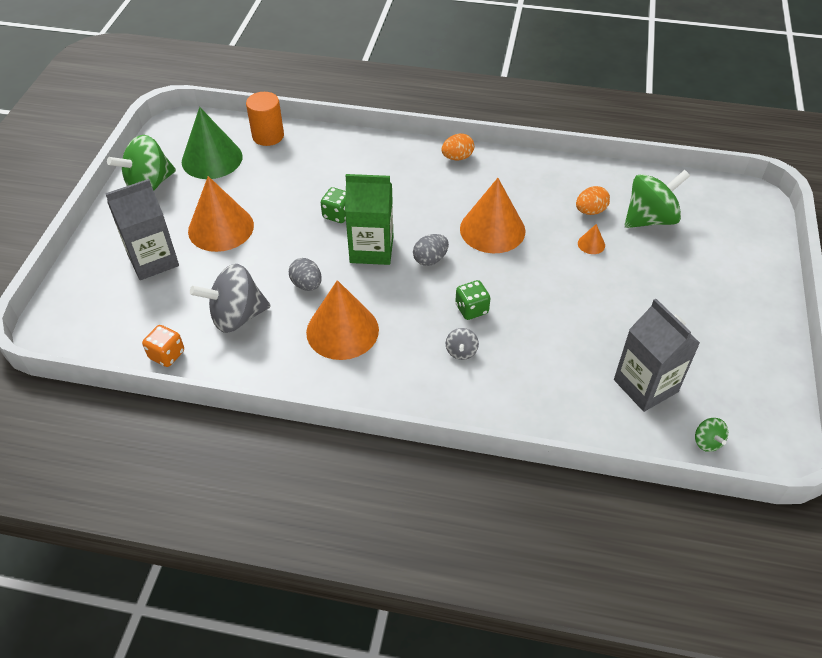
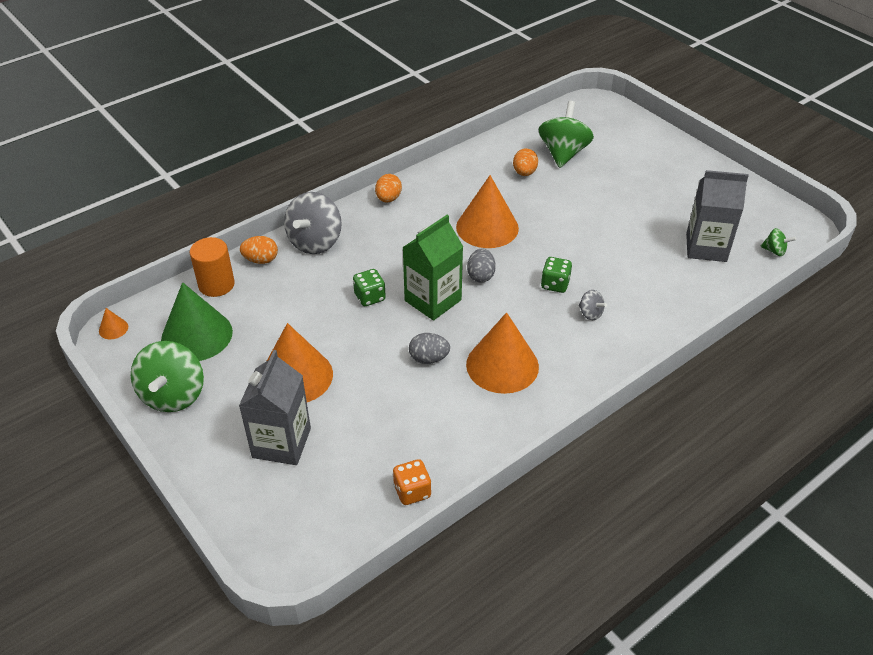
camera: 50 degrees left, 5 degrees down
(237, 316) = (417, 421): grey spinning top -> grey spinning top (315, 242)
(315, 139) = (261, 260): none -> orange egg
(591, 244) = (556, 192): orange cone -> orange cone (113, 328)

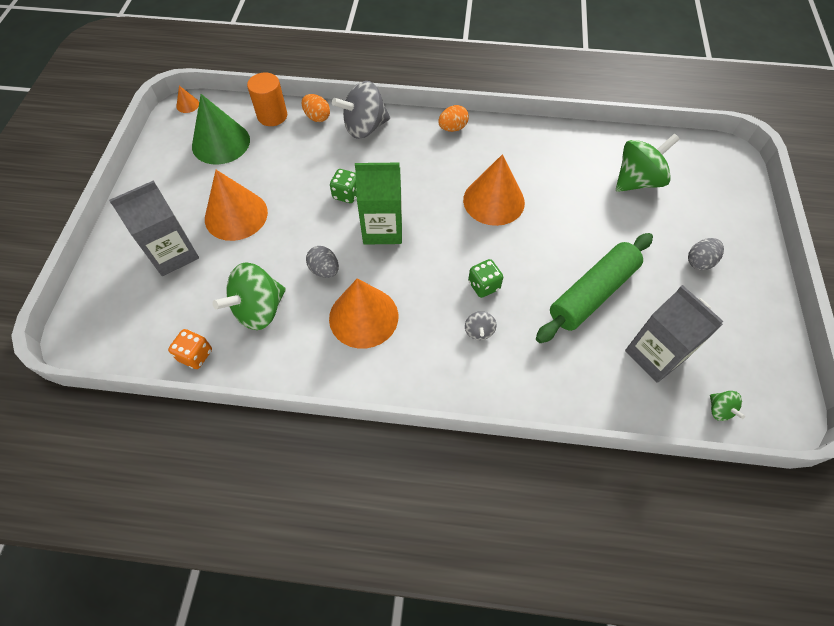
camera: 45 degrees right, 15 degrees up
(173, 395) = (162, 173): green spinning top -> green spinning top (259, 310)
(480, 275) = (439, 235): grey egg -> grey egg (699, 262)
(524, 173) = (582, 176): orange egg -> none
(627, 239) = (592, 293): none -> green rolling pin

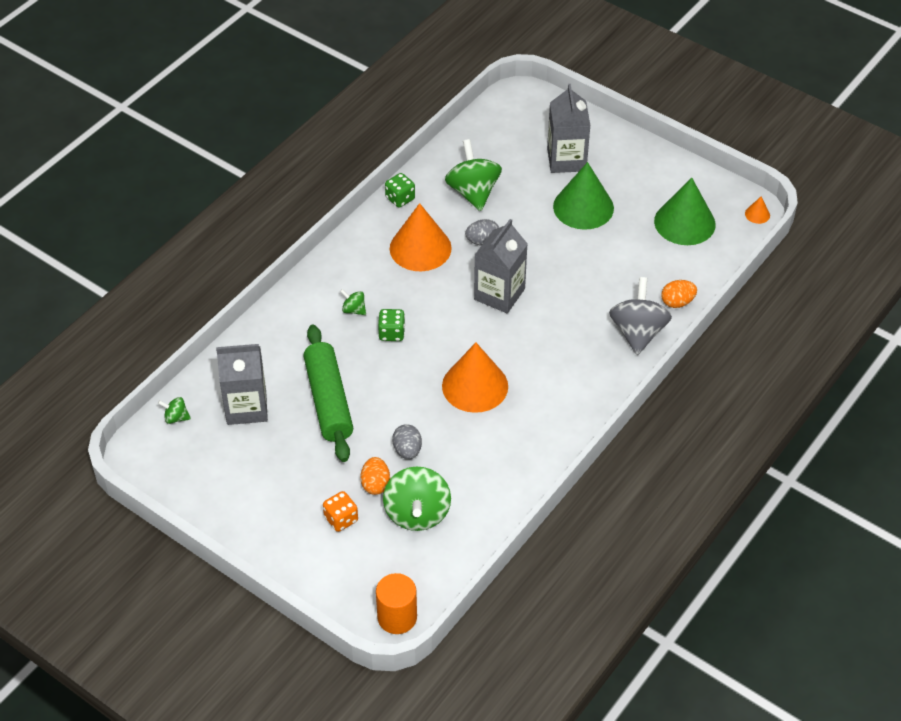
camera: 120 degrees right, 10 degrees down
(195, 355) = (459, 148): orange dice -> orange dice (341, 519)
(236, 215) = (583, 207): orange cone -> green cone
(272, 116) = (700, 270): orange cylinder -> orange cylinder (397, 617)
(346, 194) = (557, 286): green dice -> green dice (400, 198)
(382, 229) = (499, 294): green carton -> grey carton
(452, 128) = (591, 401): orange egg -> orange egg (375, 484)
(479, 331) = (354, 310): grey spinning top -> green spinning top
(699, 262) = (297, 498): grey egg -> grey egg (407, 450)

